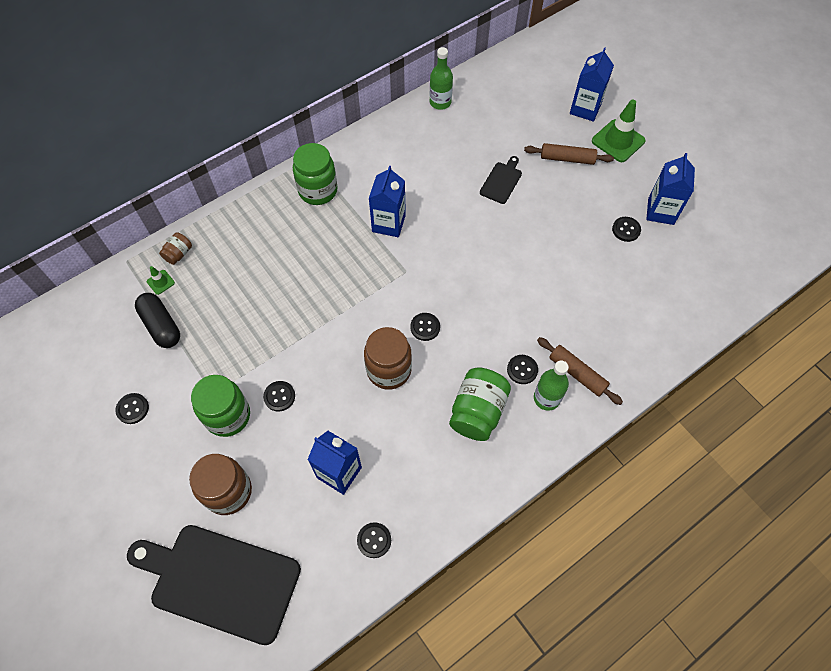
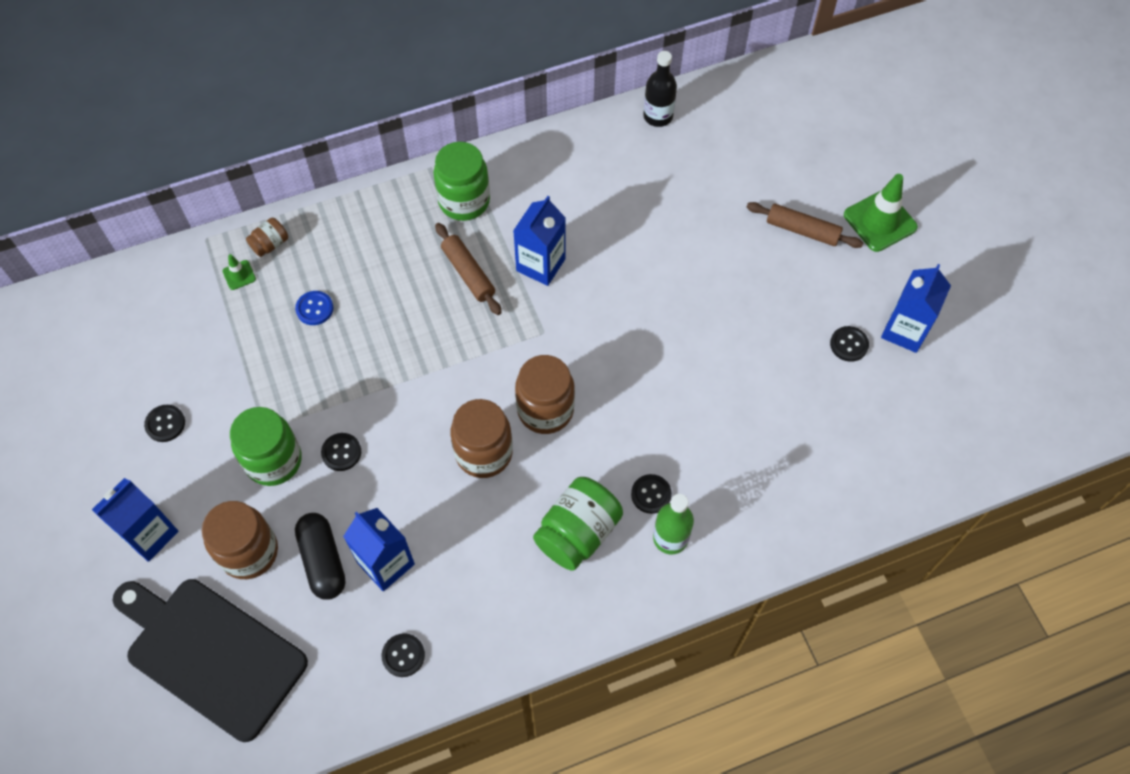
camera: 15 degrees right, 0 degrees up
(161, 325) = (225, 330): black capsule -> black capsule (323, 561)
(227, 294) = (314, 309): none -> blue button
(425, 327) = (545, 410): black button -> brown jar
(440, 102) = (658, 116): green bottle -> black bottle
(501, 181) = (704, 241): black cutting board -> none
(577, 373) = (719, 517): brown rolling pin -> brown rolling pin (468, 273)
(585, 109) = (850, 167): blue carton -> blue carton (150, 534)

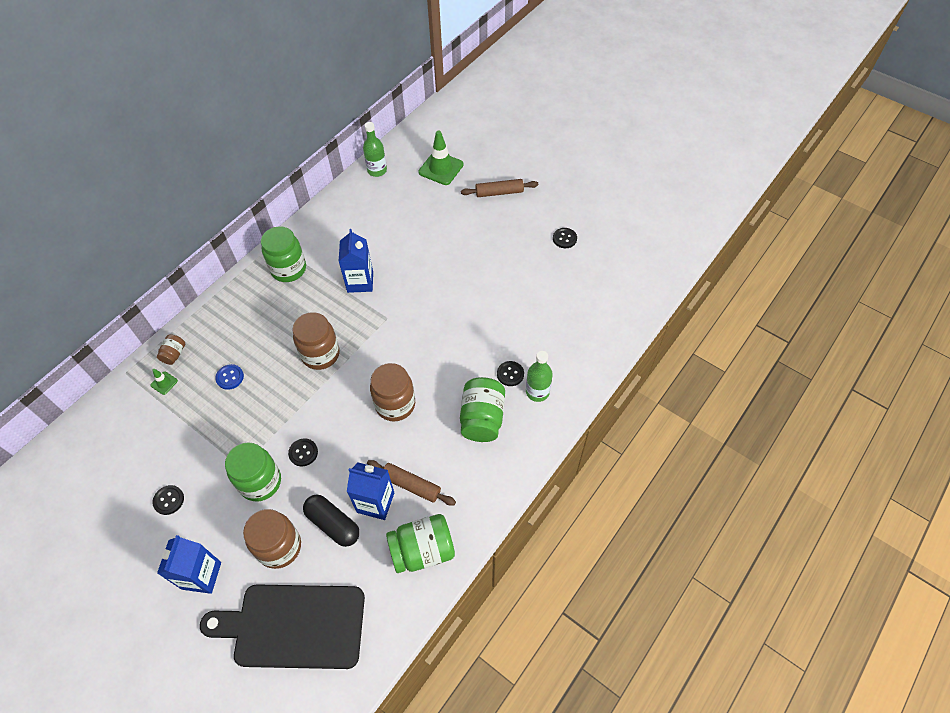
camera: 30 degrees left, 5 degrees down
(403, 655) = (422, 550): black button -> green jar
(468, 273) = (318, 308): brown rolling pin -> brown rolling pin (411, 485)
(545, 410) = (417, 360): brown jar -> brown jar (320, 354)
(658, 116) = (377, 170): black bottle -> green bottle
(880, 221) = (537, 168): green traffic cone -> green traffic cone (441, 168)
(904, 331) = (589, 217): blue carton -> none

